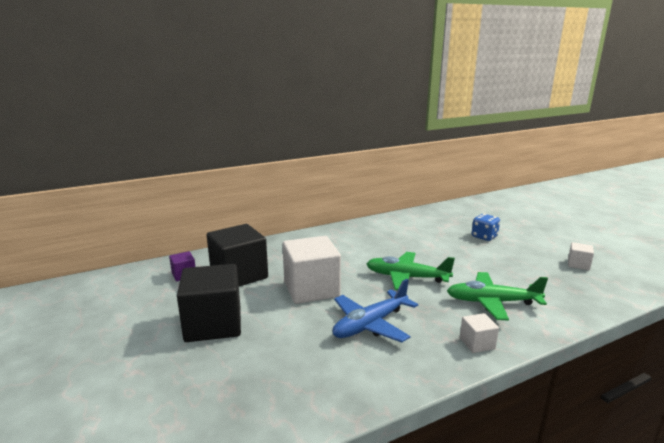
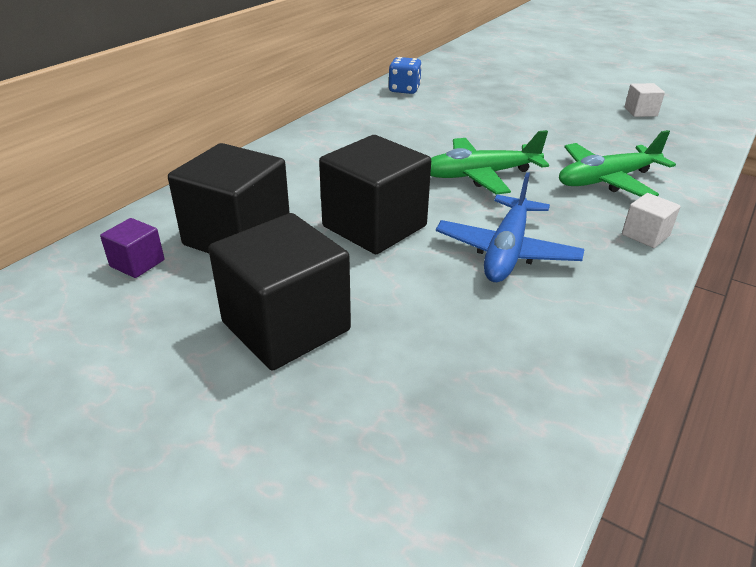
camera: 30 degrees left, 15 degrees up
(311, 289) = (374, 226): white cube -> black cube
(484, 237) = (511, 99): blue dice -> blue dice (404, 90)

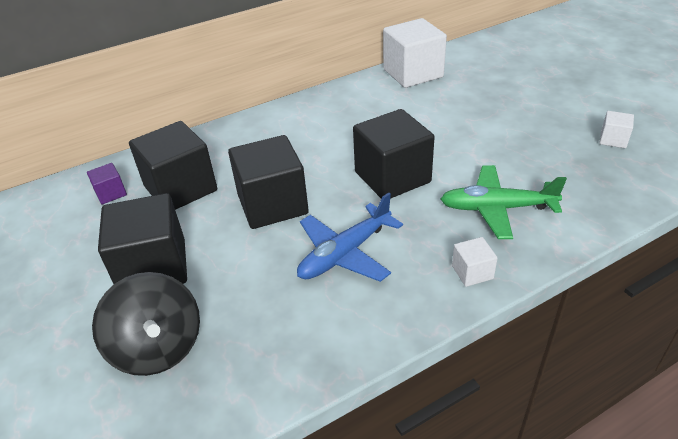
camera: 30 degrees right, 5 degrees up
(385, 410) = (158, 347): none -> black spinning top
(404, 90) = (413, 73): blue dice -> white cube
(480, 175) = (392, 177): green plane -> black cube

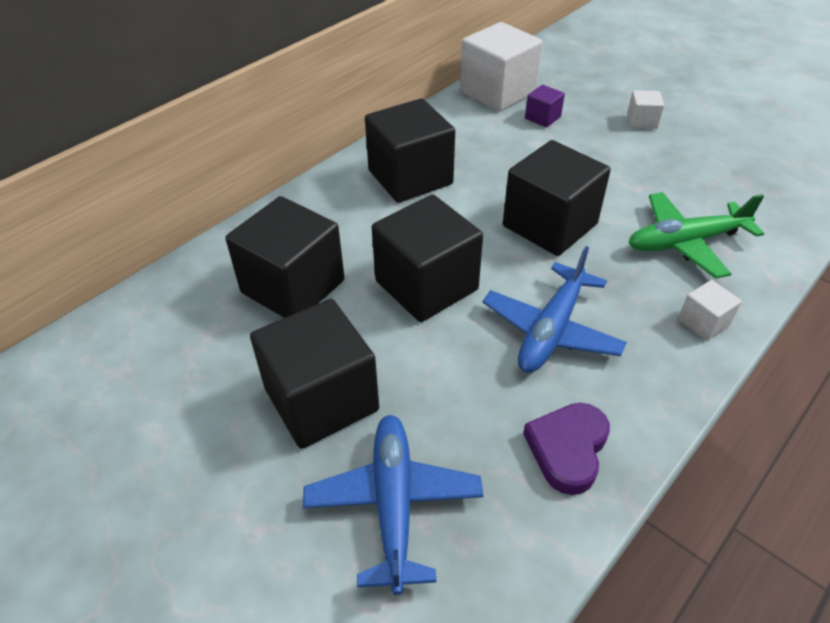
camera: 20 degrees left, 5 degrees up
(111, 193) = (198, 311): purple cube -> purple cube (542, 118)
(158, 347) = (393, 503): black spinning top -> blue plane
(303, 341) = (567, 449): none -> purple heart
(308, 126) = (410, 177): none -> black cube
(613, 140) = (757, 142): white cube -> white cube (641, 121)

